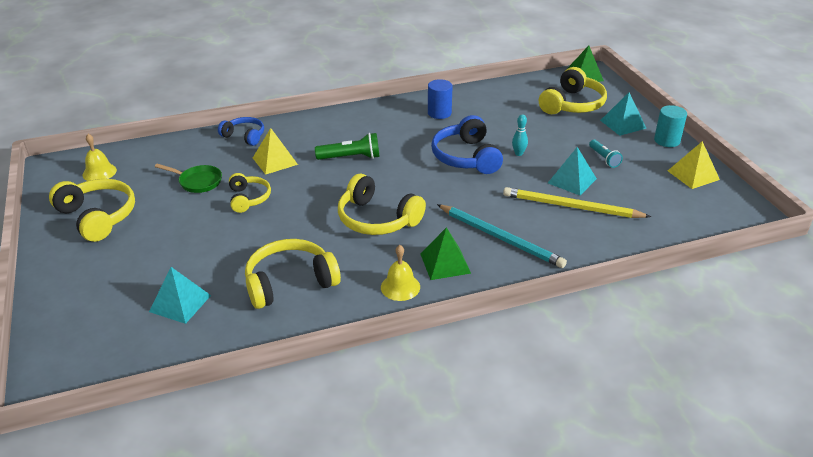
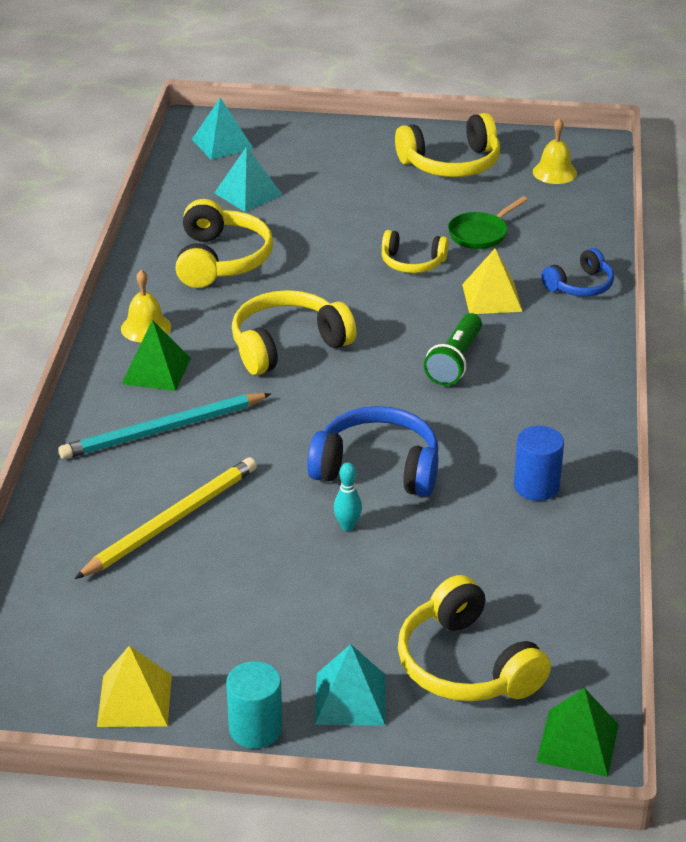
camera: 115 degrees right, 0 degrees up
(572, 181) = (232, 551): turquoise pyramid -> turquoise pyramid (222, 144)
(604, 158) = (262, 616): turquoise flashlight -> none

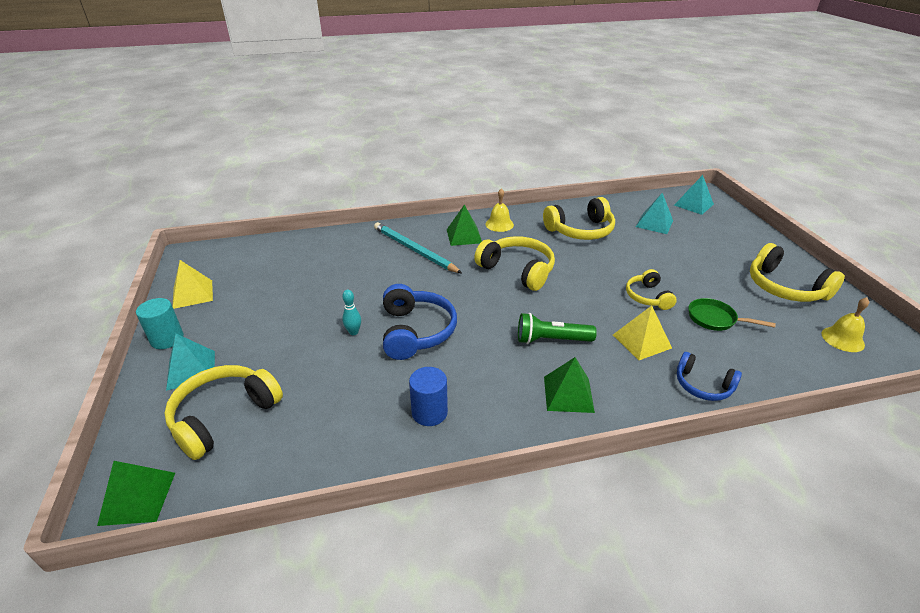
camera: 70 degrees right, 0 degrees up
(172, 521) = (338, 271): yellow pencil -> none
(552, 377) = (568, 394): none -> green pyramid

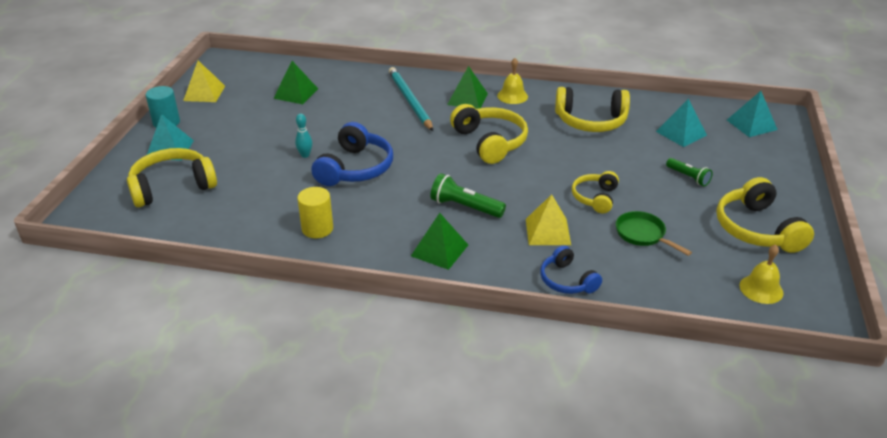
camera: 25 degrees right, 0 degrees up
(137, 498) = (91, 219): green pyramid -> green pyramid (296, 93)
(429, 412) = (317, 229): blue cylinder -> yellow cylinder
(695, 258) = (688, 177): none -> green flashlight

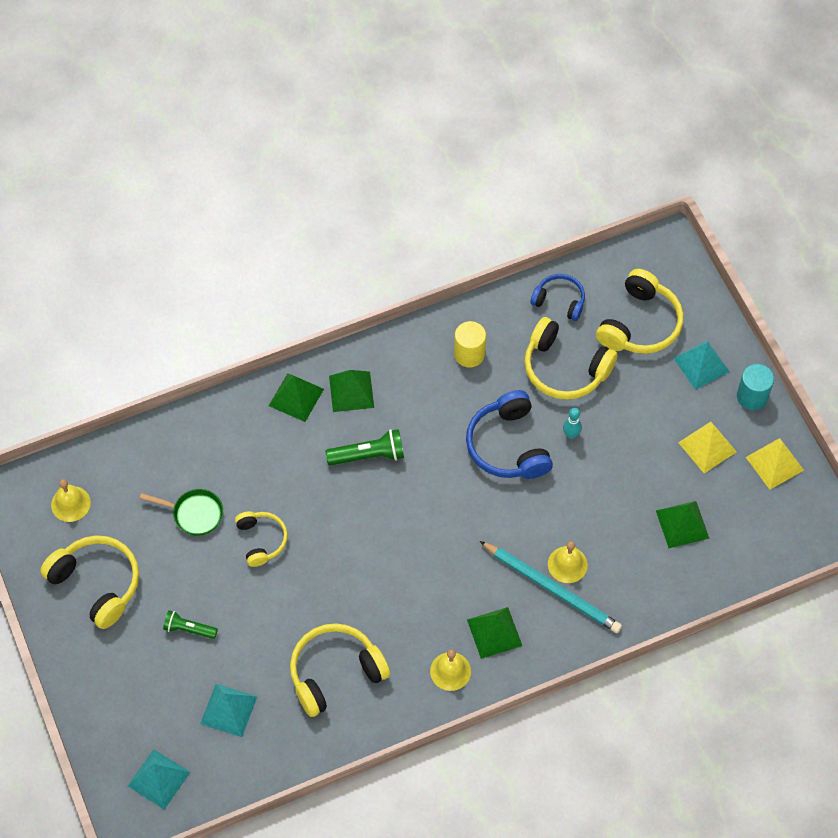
camera: 145 degrees right, 25 degrees up
(387, 105) = (567, 564): none -> yellow bell
(490, 142) = (414, 566): yellow headphones -> yellow headphones (565, 368)
(491, 268) = (296, 397): none -> green pyramid
(548, 231) = (277, 468): yellow pyramid -> yellow pyramid (707, 447)
(567, 280) = (229, 420): blue headphones -> blue headphones (559, 301)

